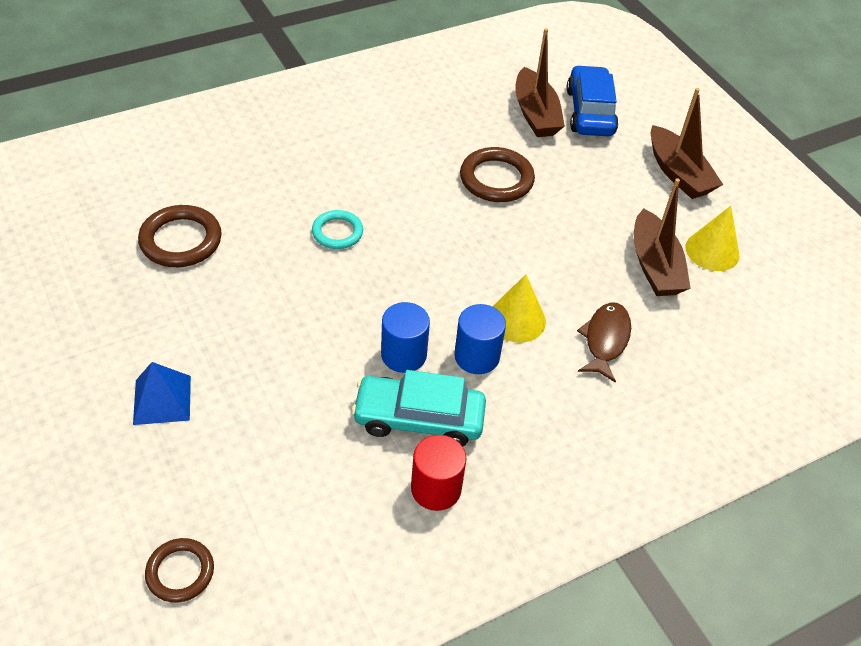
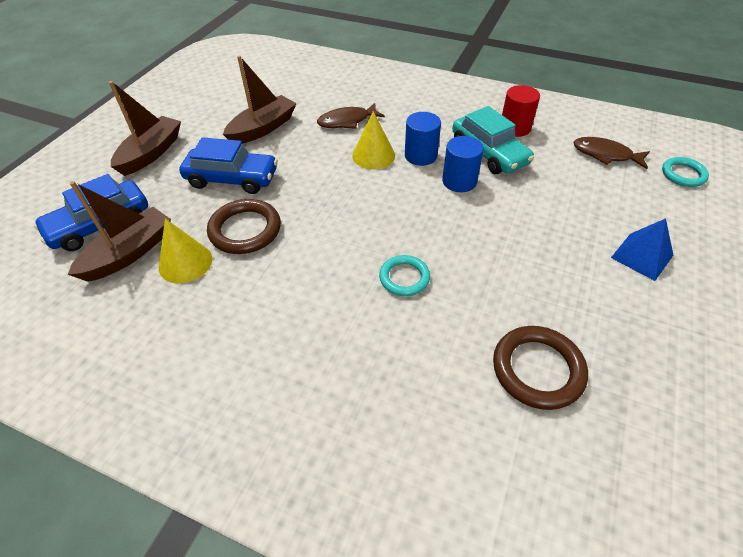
camera: 125 degrees left, 0 degrees up
(180, 572) = (683, 174): brown ring -> turquoise ring
(294, 530) = (605, 155): none -> brown fish
(580, 204) = (232, 179): none -> blue car
(712, 251) = (224, 115): yellow cone -> yellow cone (185, 263)

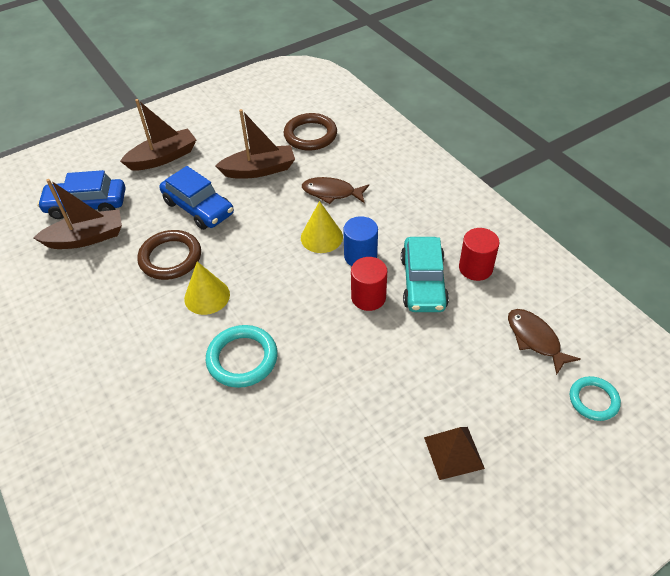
camera: 35 degrees right, 0 degrees up
(185, 263) = (112, 264): yellow cone -> yellow cone (207, 296)
(404, 278) = (242, 359): turquoise ring -> turquoise ring, size x1.56
(459, 181) = (368, 297): blue cylinder -> red cylinder
(537, 369) = (265, 487): brown ring -> brown ring (310, 135)
(642, 256) = (453, 452): blue pyramid -> brown pyramid

